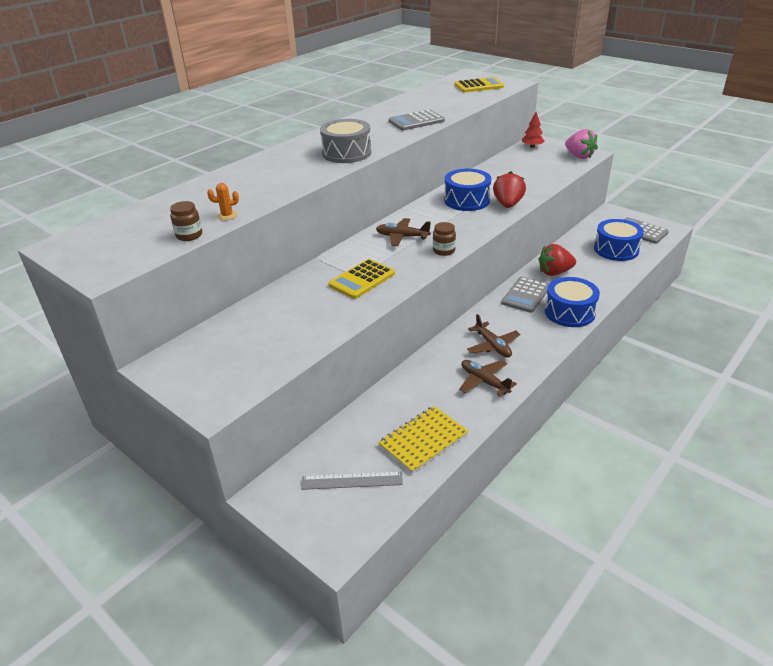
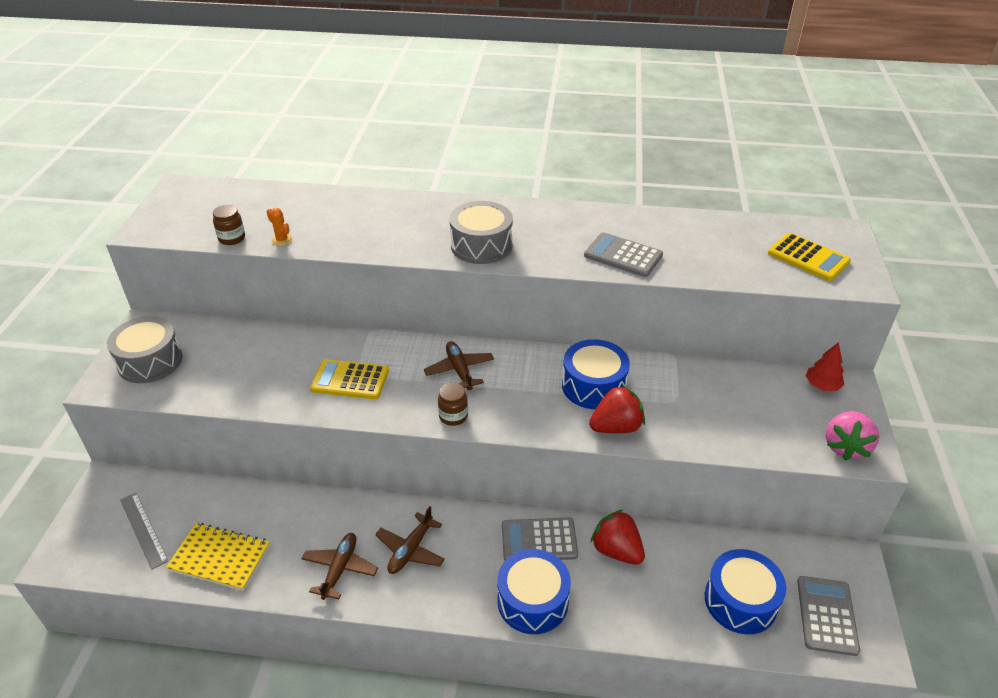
camera: 55 degrees right, 5 degrees up
(216, 371) = (150, 361): none -> grey drum

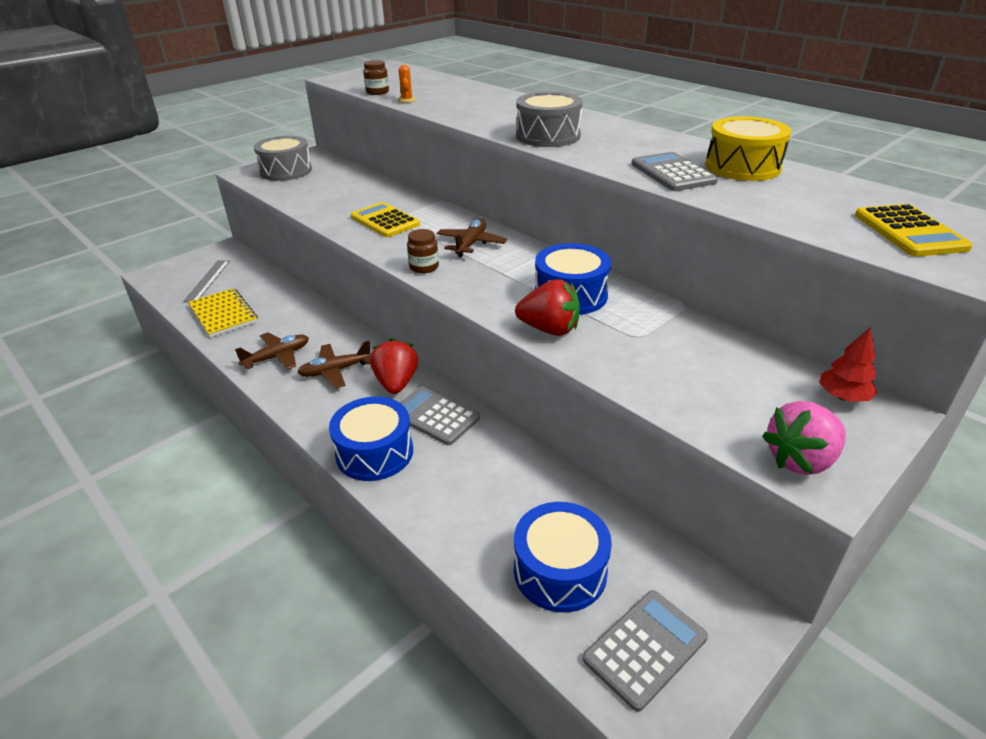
camera: 40 degrees right, 5 degrees down
(616, 550) = (490, 459): red strawberry -> red strawberry (396, 383)
(657, 228) = (742, 167): none -> yellow drum

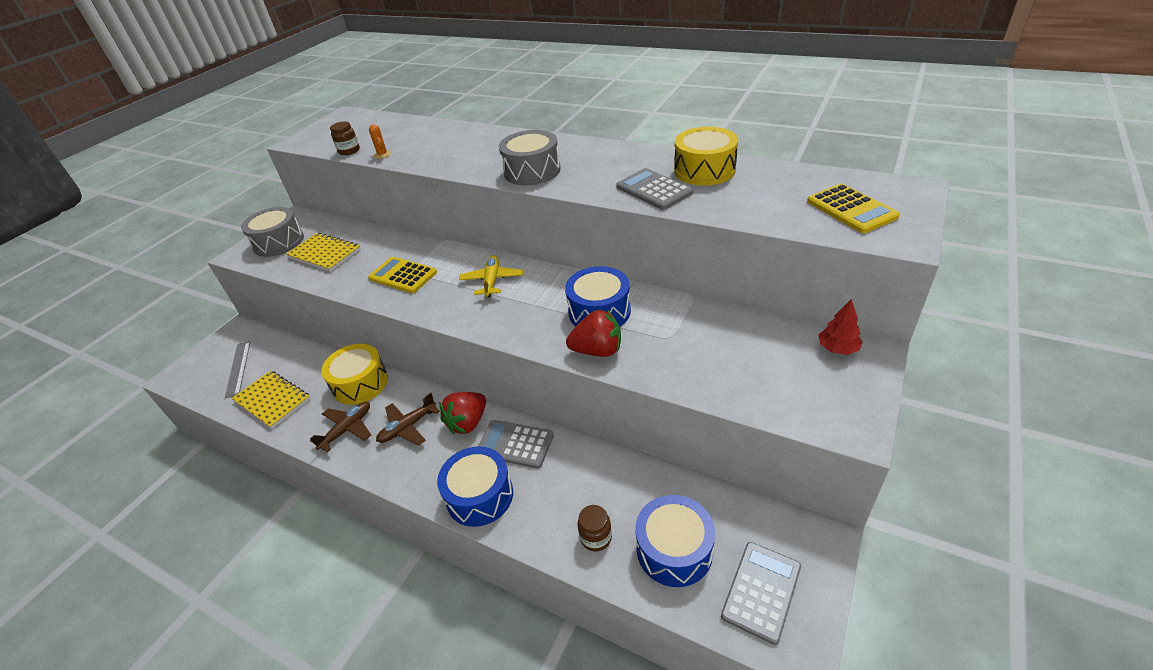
camera: 15 degrees left, 5 degrees up
(310, 321) = (360, 383): none -> yellow drum
(322, 188) = (324, 253): none -> yellow notebook
(396, 383) = (468, 423): red strawberry -> red strawberry turned 120 degrees counterclockwise
(424, 267) = (462, 316): brown jar -> brown jar (596, 537)
(471, 244) = (492, 281): brown plane -> yellow plane
(800, 460) = (830, 414): pink strawberry -> none

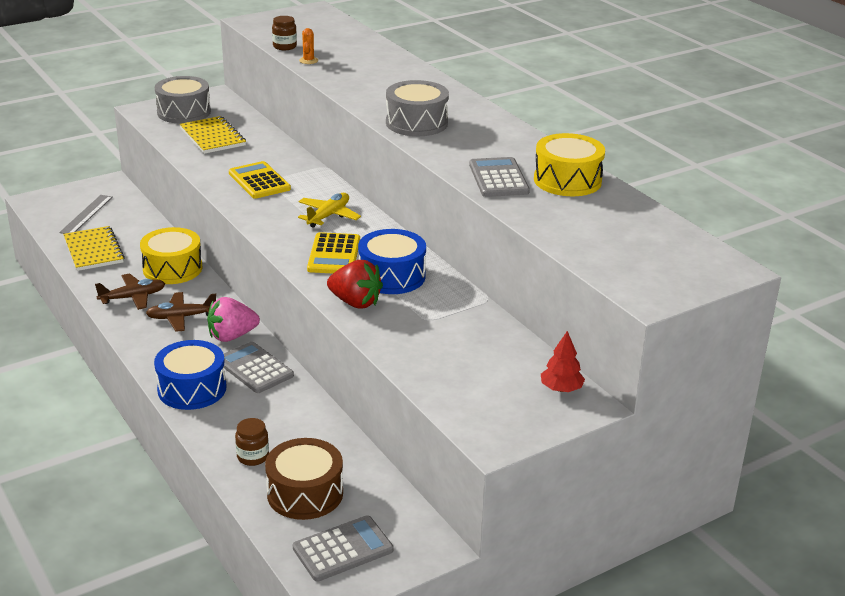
camera: 25 degrees right, 10 degrees down
(468, 423) = (232, 336): red strawberry -> pink strawberry
(674, 550) = (305, 493): blue drum -> brown drum
(851, 209) = (646, 260): yellow calculator -> yellow calculator (334, 255)

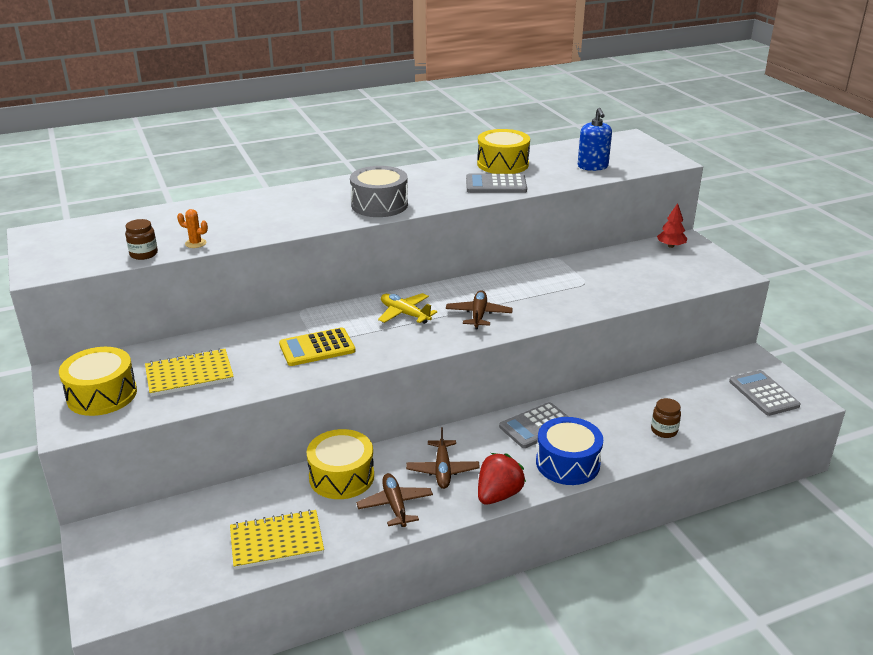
camera: 80 degrees left, 0 degrees up
(86, 214) = (176, 552): grey ruler -> none
(184, 112) = (102, 395): grey drum -> yellow drum
(232, 336) = (482, 438): pink strawberry -> none
(305, 493) = (705, 407): brown drum -> none
(334, 255) = (478, 315): yellow calculator -> brown plane
(355, 302) = (560, 310): red strawberry -> red strawberry (498, 495)
(392, 276) = (519, 292): blue drum -> none
(591, 238) = (592, 166): none -> blue soap dispenser

